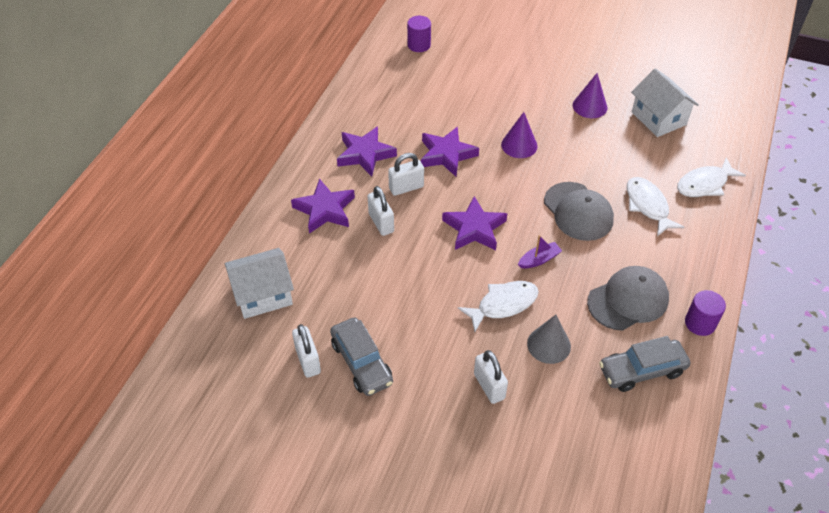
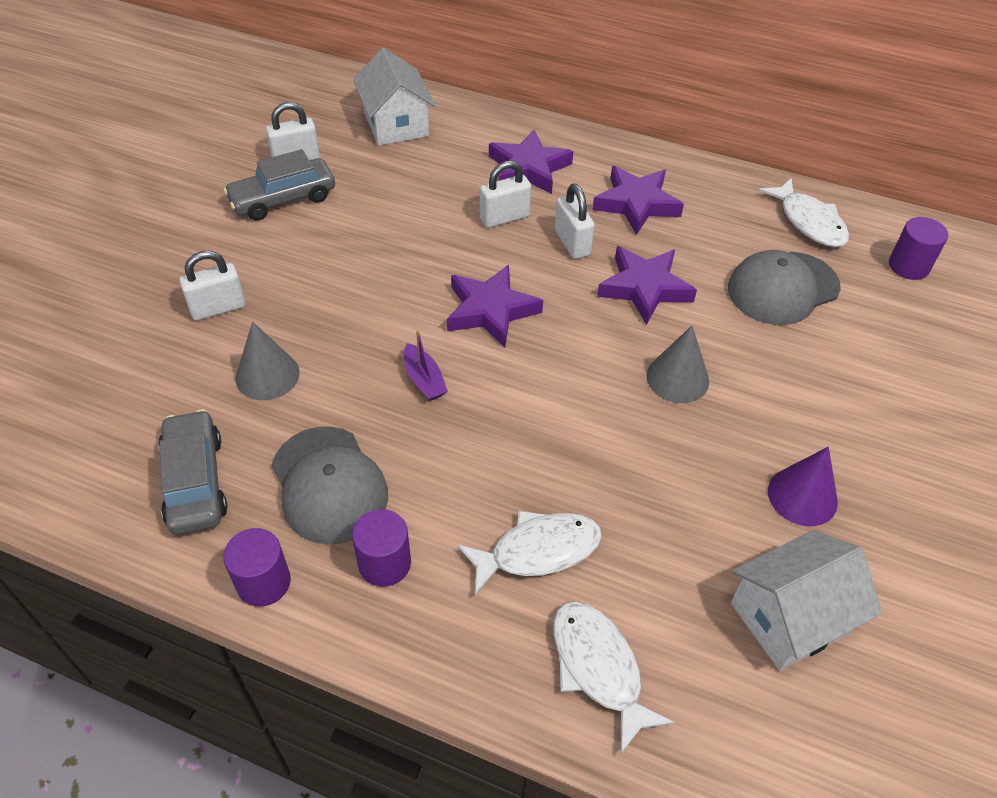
camera: 90 degrees right, 0 degrees up
(503, 304) = (346, 332): white fish -> white fish (809, 222)
(519, 145) = (677, 378): purple cone -> grey cone
(578, 211) = (524, 442): grey cap -> grey cap (783, 288)
(672, 269) = (384, 563): none -> purple cylinder

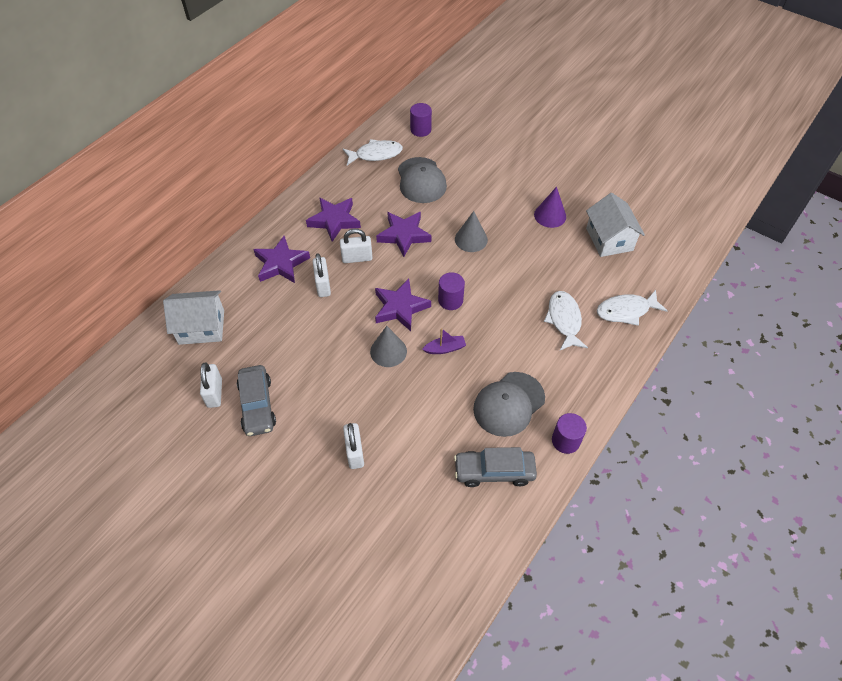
camera: 75 degrees left, 5 degrees up
(267, 375) = (421, 428): grey cone -> grey cone (388, 351)
(329, 484) = (509, 404): grey cap -> grey cap turned 150 degrees clockwise
(384, 563) = (562, 384): purple cylinder -> purple cylinder (450, 300)

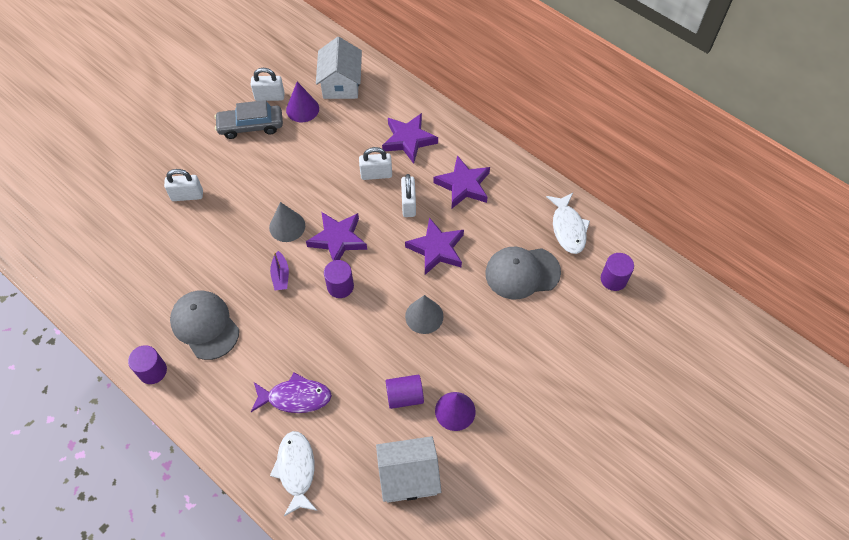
camera: 95 degrees right, 5 degrees up
(235, 358) = (302, 109): none -> purple cone
(494, 471) = (139, 303): grey car -> none
(545, 246) = (404, 396): none -> purple cylinder
(564, 320) = (295, 397): white fish -> purple fish

